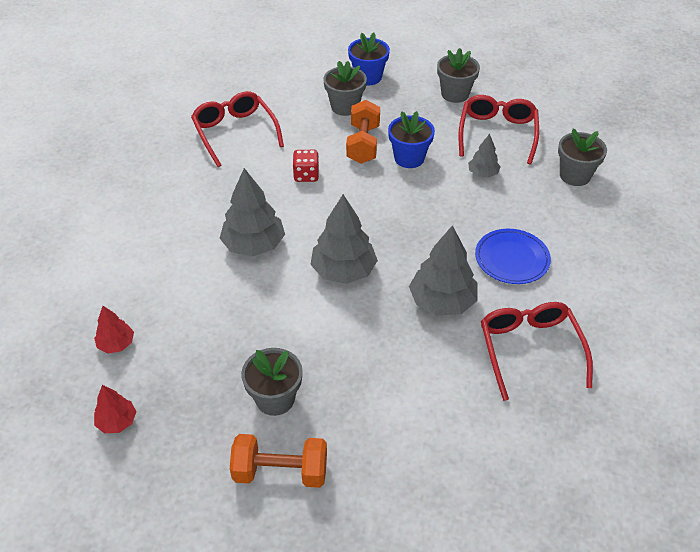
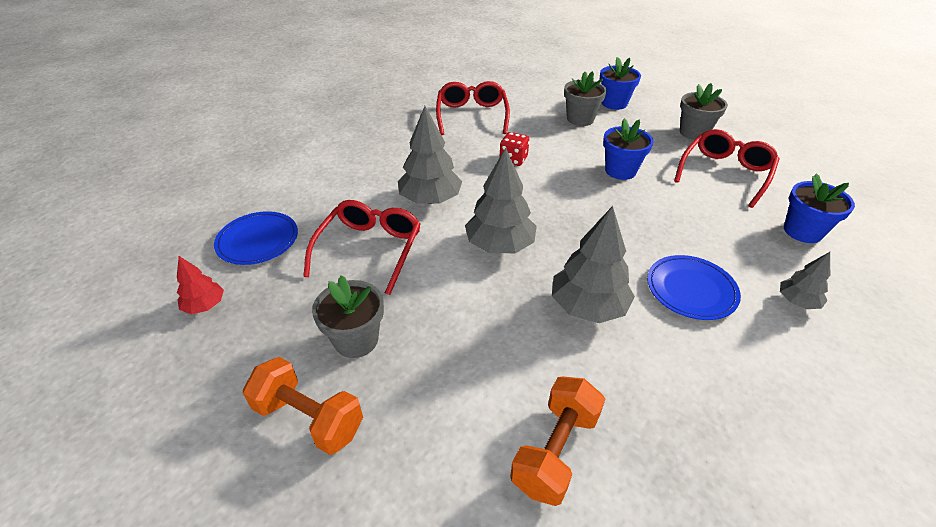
camera: 25 degrees right, 5 degrees down
(116, 344) = (258, 241): red tree -> blue plate
(363, 144) = (581, 149): orange dumbbell -> orange dumbbell (555, 451)
(483, 173) = (693, 202): grey tree -> grey tree (797, 301)
(530, 350) = (671, 396): red glasses -> red glasses (369, 249)
(575, 175) = (802, 231): grey flower pot -> blue flower pot

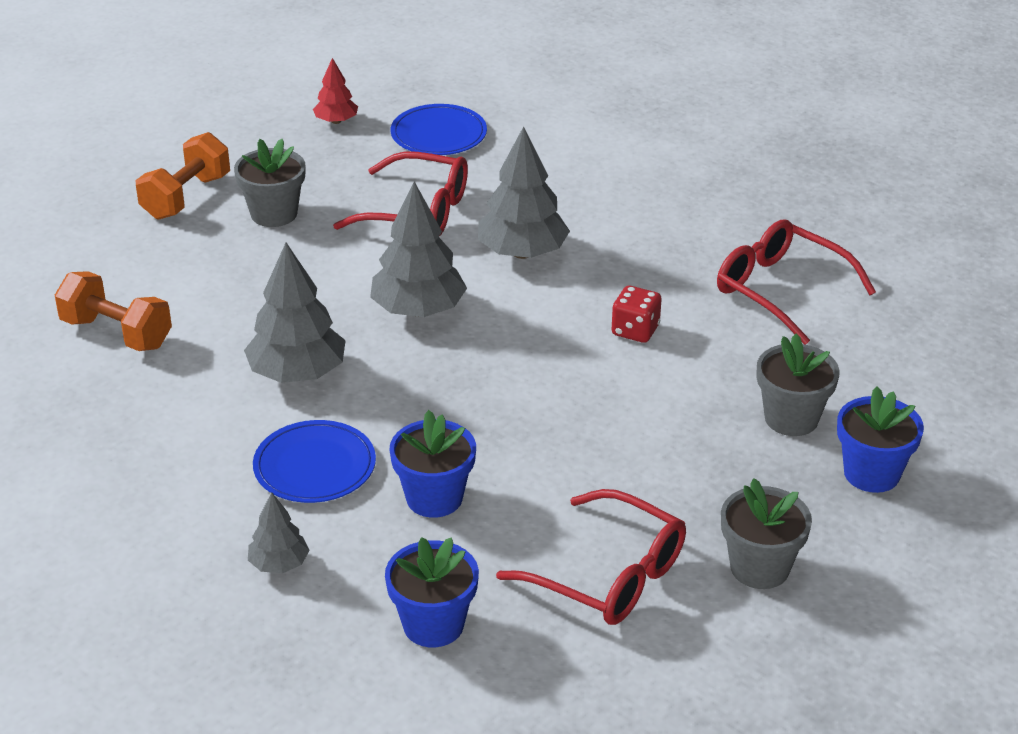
camera: 90 degrees right, 5 degrees down
(472, 115) = (781, 290): red glasses -> red glasses turned 135 degrees counterclockwise
(620, 171) = (608, 445): blue flower pot -> blue flower pot (434, 498)

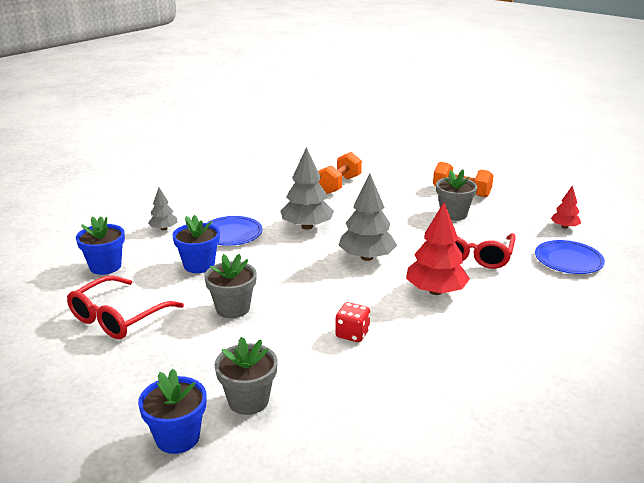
camera: 90 degrees right, 10 degrees down
(522, 253) = (435, 291): grey tree -> red tree
(759, 568) = (100, 374): grey flower pot -> grey flower pot (233, 308)
(781, 290) = (413, 408): red glasses -> none

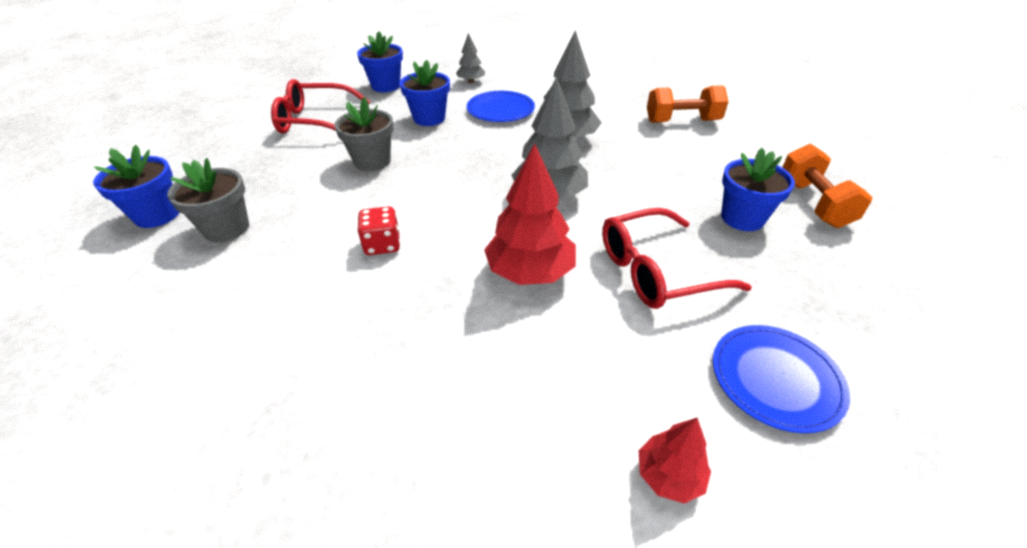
camera: 55 degrees right, 15 degrees up
(453, 214) = (742, 218): grey flower pot -> blue flower pot
(564, 227) = (879, 340): red tree -> red tree (669, 475)

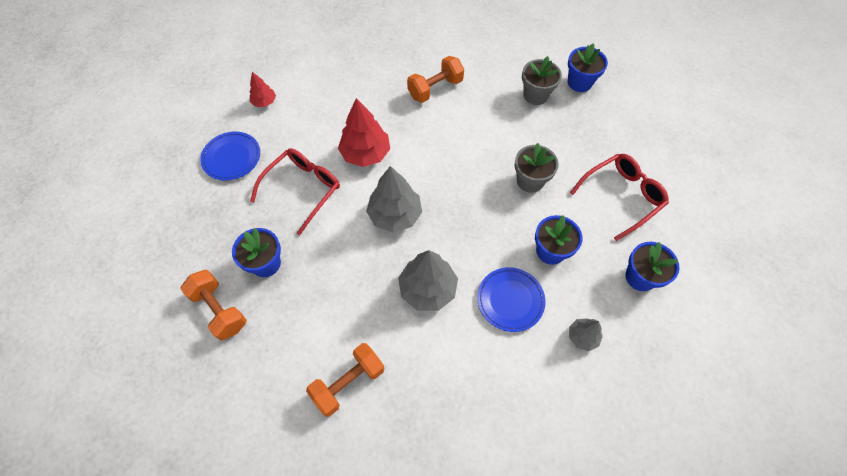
camera: 145 degrees right, 20 degrees up
(329, 310) = (435, 89): none -> orange dumbbell
(382, 245) = (451, 128): red dice -> none

